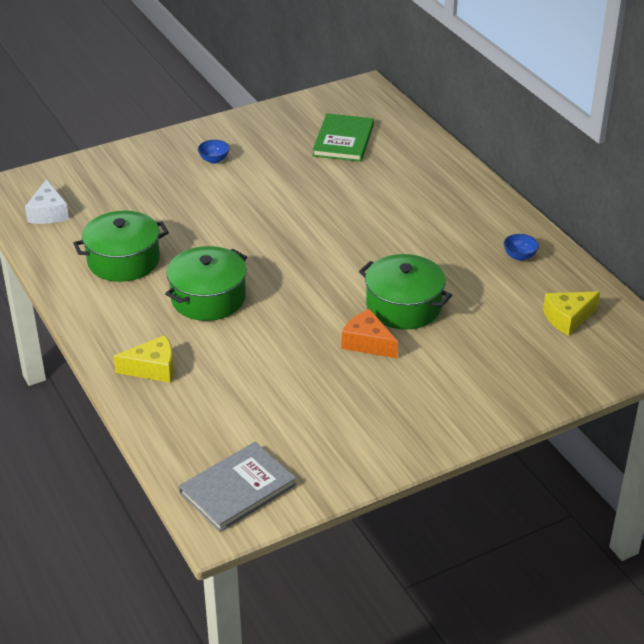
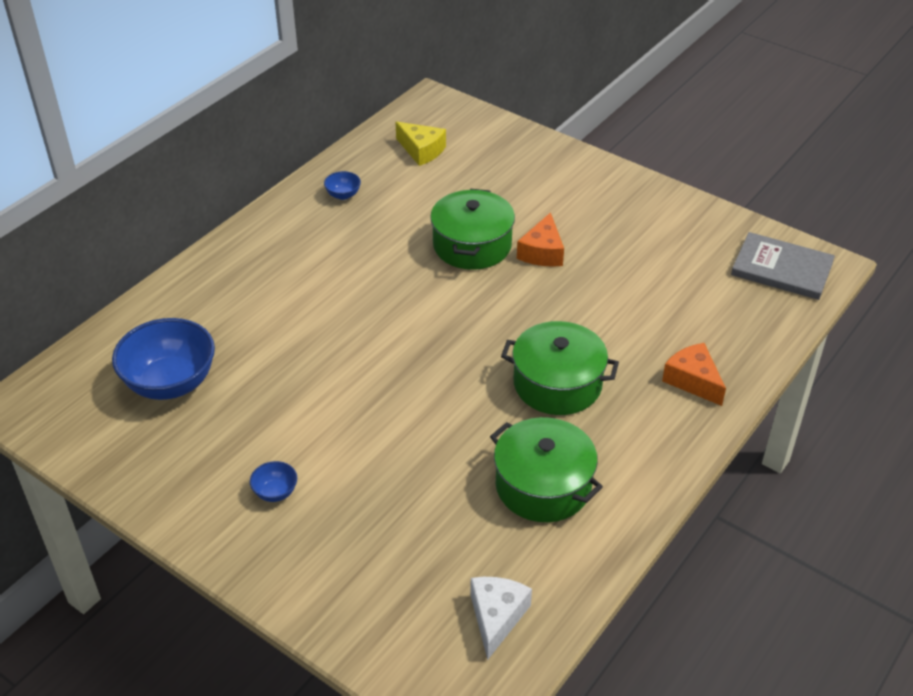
camera: 115 degrees left, 5 degrees up
(48, 213) = (496, 617): white cheese -> white cheese turned 45 degrees counterclockwise
(153, 368) = (693, 380): yellow cheese -> orange cheese
(343, 140) = (170, 383): green book -> blue bowl

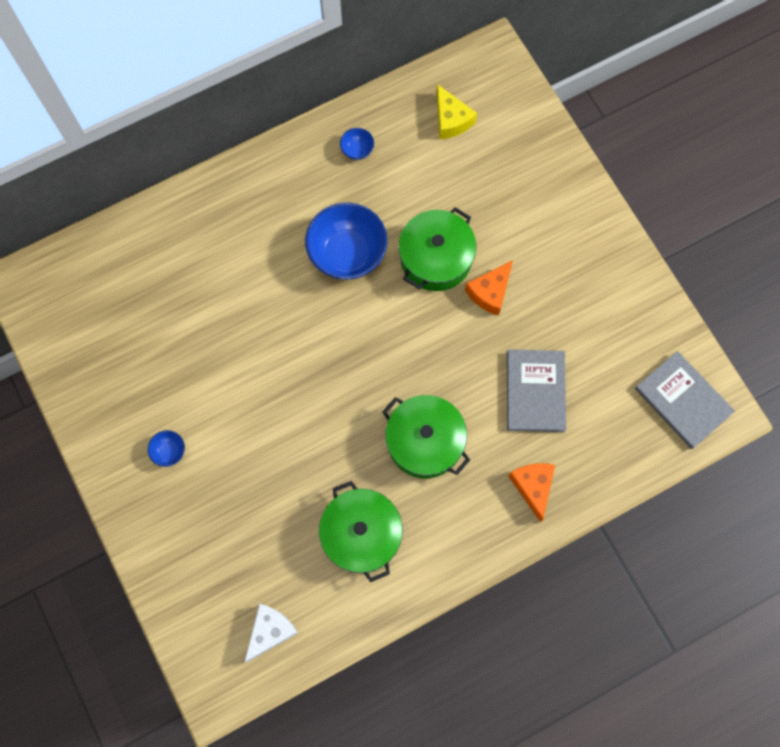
camera: 25 degrees right, 30 degrees up
(170, 383) = (136, 309): blue bowl -> blue bowl (347, 253)
(639, 308) = (535, 391): none -> grey book

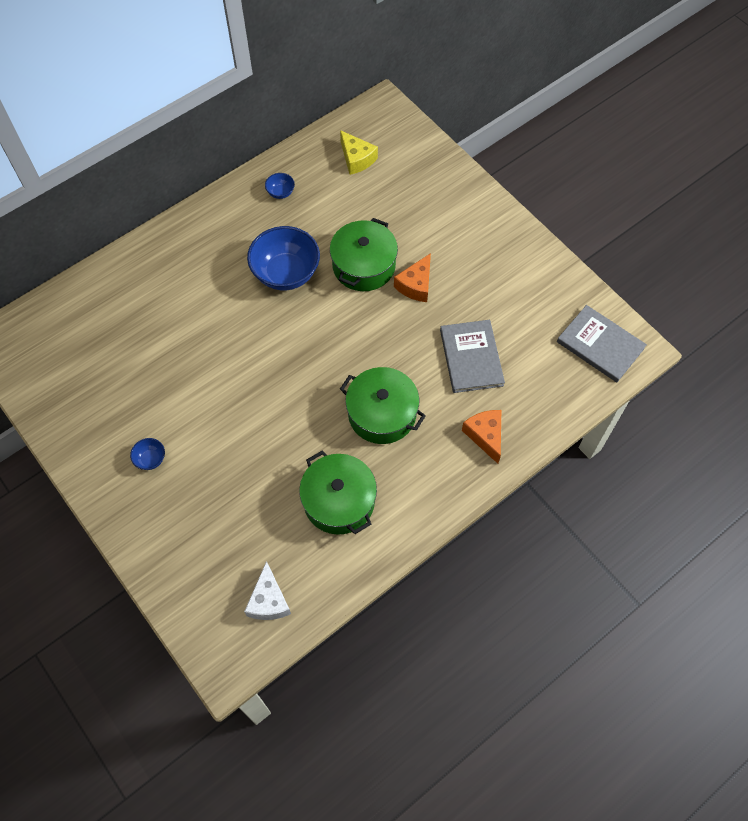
camera: 10 degrees left, 10 degrees down
(270, 631) = (268, 600): white cheese -> white cheese turned 150 degrees clockwise

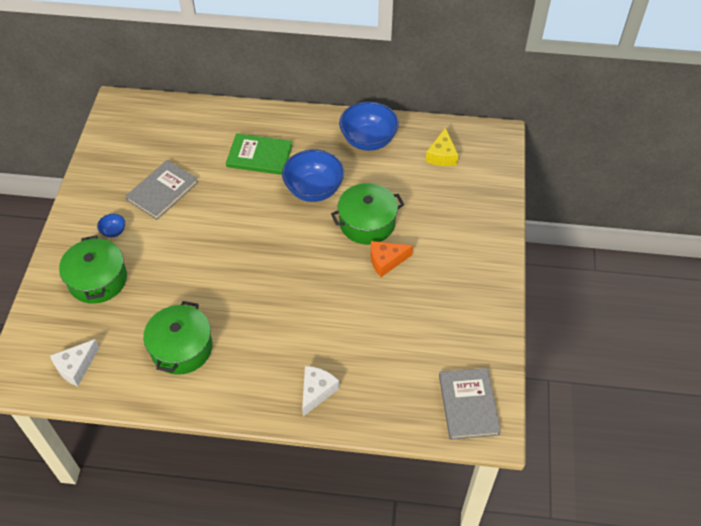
camera: 45 degrees right, 10 degrees down
(201, 281) = (259, 156): none -> green book
(280, 192) = (368, 140): blue bowl -> blue bowl, size x2.29
(382, 414) = (269, 320): green pot -> green pot (97, 280)
(471, 357) = (367, 335): grey book -> grey book (162, 191)
(485, 435) = (316, 391): orange cheese -> white cheese

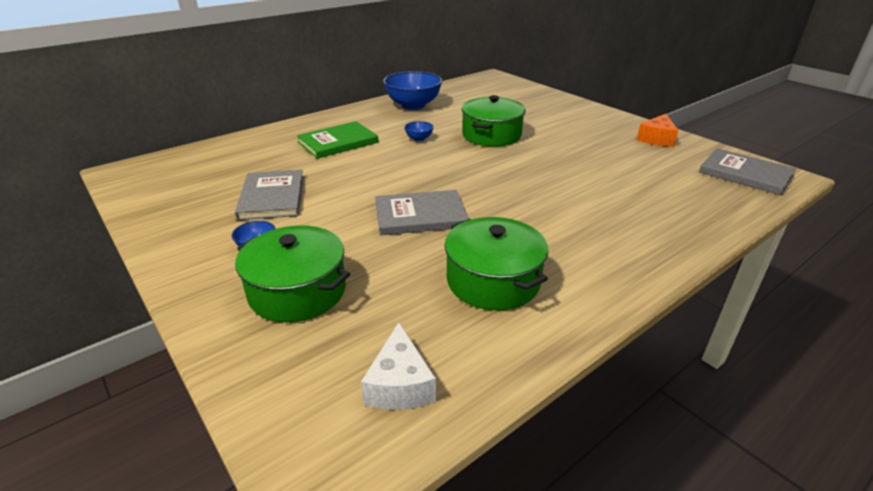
camera: 45 degrees left, 20 degrees down
(213, 270) = (420, 215): none -> grey book
(314, 190) = (419, 139): blue bowl -> blue bowl, size x0.44
(316, 391) = (656, 230): white cheese -> none
(386, 261) = (543, 144): orange cheese -> orange cheese (657, 139)
(442, 155) = (476, 93): yellow cheese -> none

